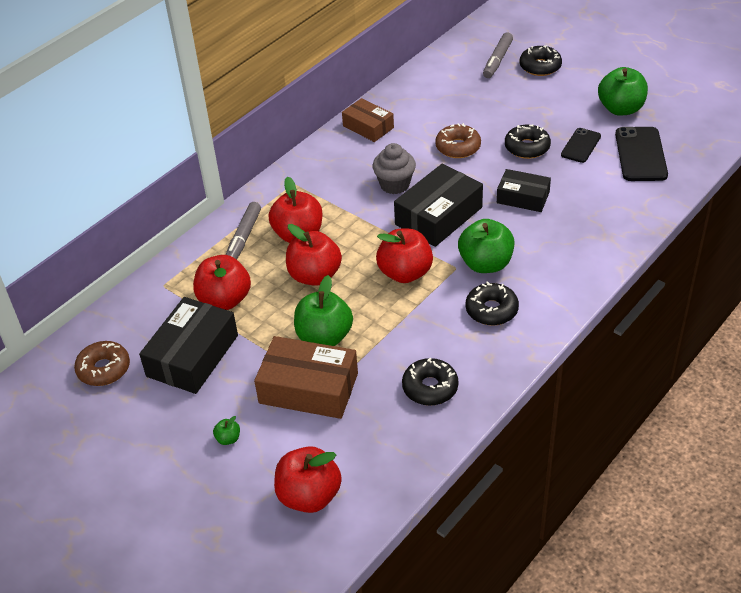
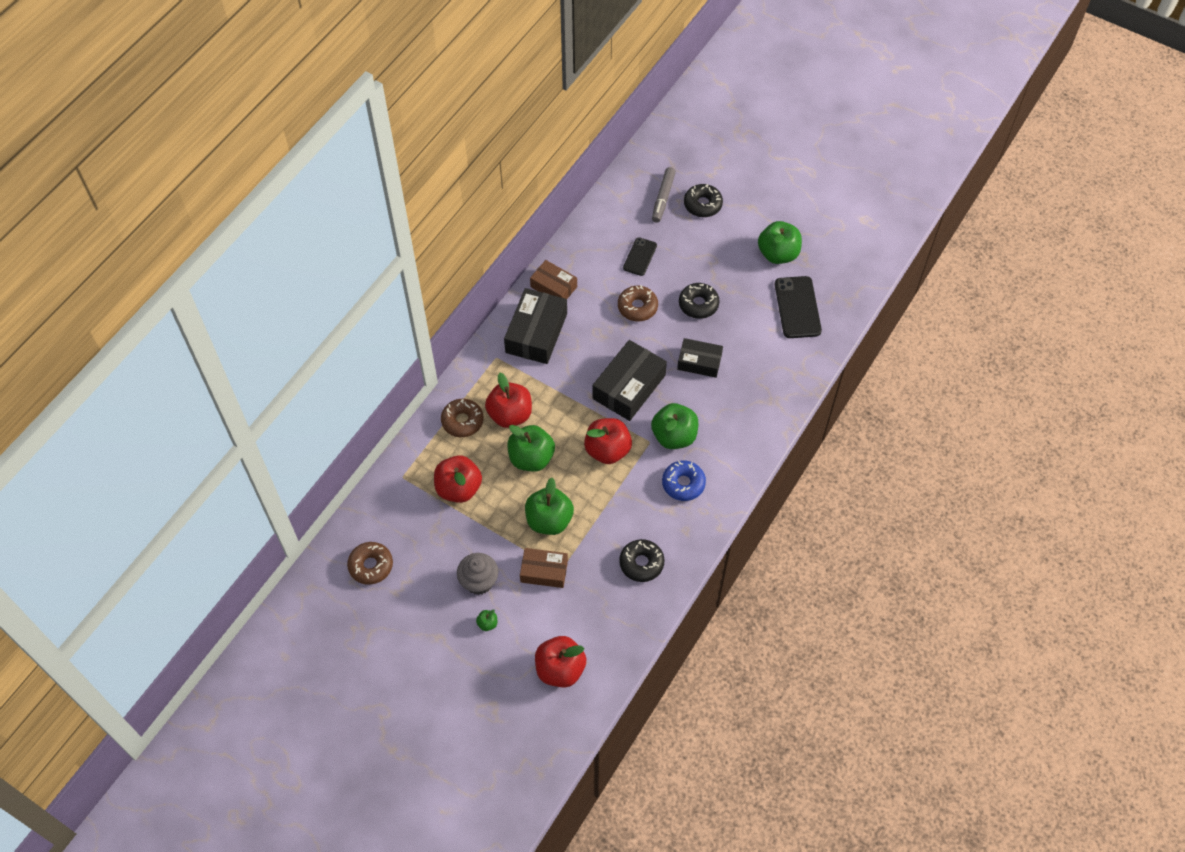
camera: 10 degrees left, 15 degrees up
(192, 356) = (442, 547): black box -> black box (536, 333)
(243, 238) = (462, 421): grey marker -> brown donut
(308, 388) = (544, 571): brown box -> brown box, size x0.62
(315, 276) = (531, 458): red apple -> green apple
(394, 184) = (586, 354): grey cupcake -> grey cupcake (479, 582)
(491, 310) = (683, 483): black donut -> blue donut
(581, 145) = (745, 300): black phone -> black phone (640, 257)

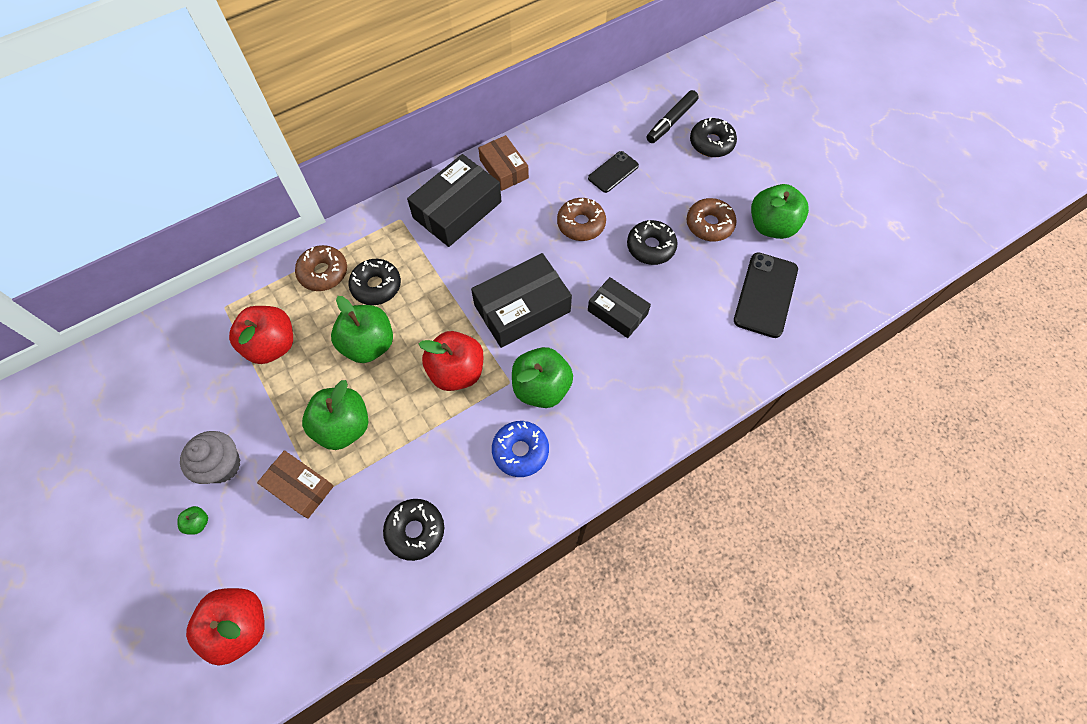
camera: 25 degrees right, 5 degrees up
(371, 566) = (126, 392): brown donut -> brown donut (709, 224)
(510, 414) = (376, 286): red apple -> black donut
(663, 198) = (671, 121): grey marker -> black marker

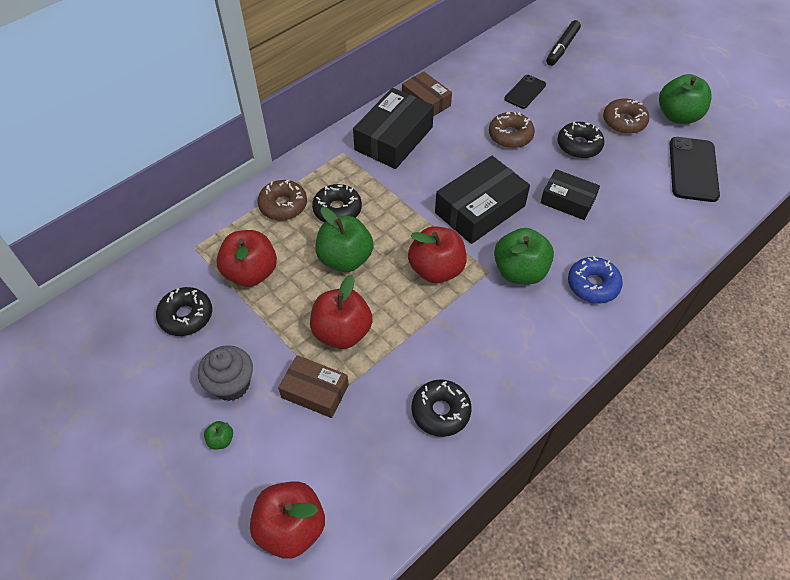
camera: 10 degrees left, 10 degrees down
(343, 426) = (342, 332): green apple -> red apple
(520, 451) = (518, 327): blue donut -> blue donut (593, 285)
(711, 143) = (603, 60): black donut -> black donut (186, 316)

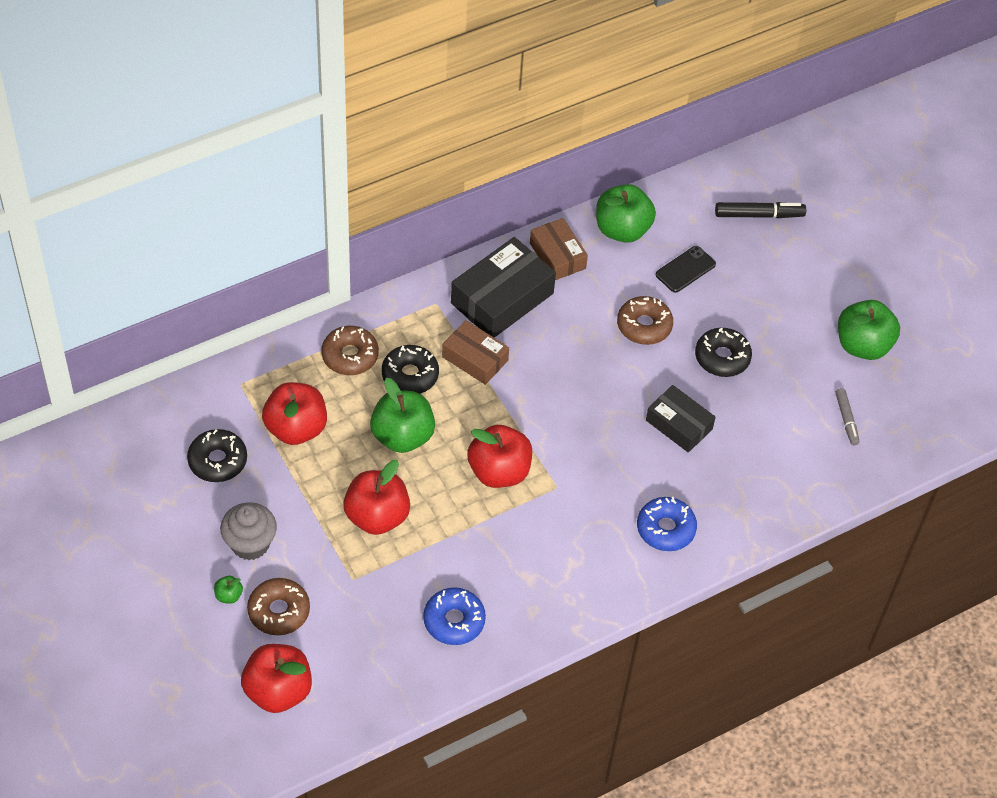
camera: 10 degrees right, 0 degrees up
(315, 391) = (333, 571): brown box -> brown box (475, 358)
(440, 411) = (454, 621): black donut -> blue donut
(480, 209) = (573, 412): black box -> none
(519, 271) = (590, 495): green apple -> green apple (622, 230)
(562, 48) = (759, 215): black marker -> black marker turned 135 degrees counterclockwise
(624, 121) = (791, 338): brown donut -> brown donut (279, 611)
(693, 169) = (846, 419): black phone -> grey marker

